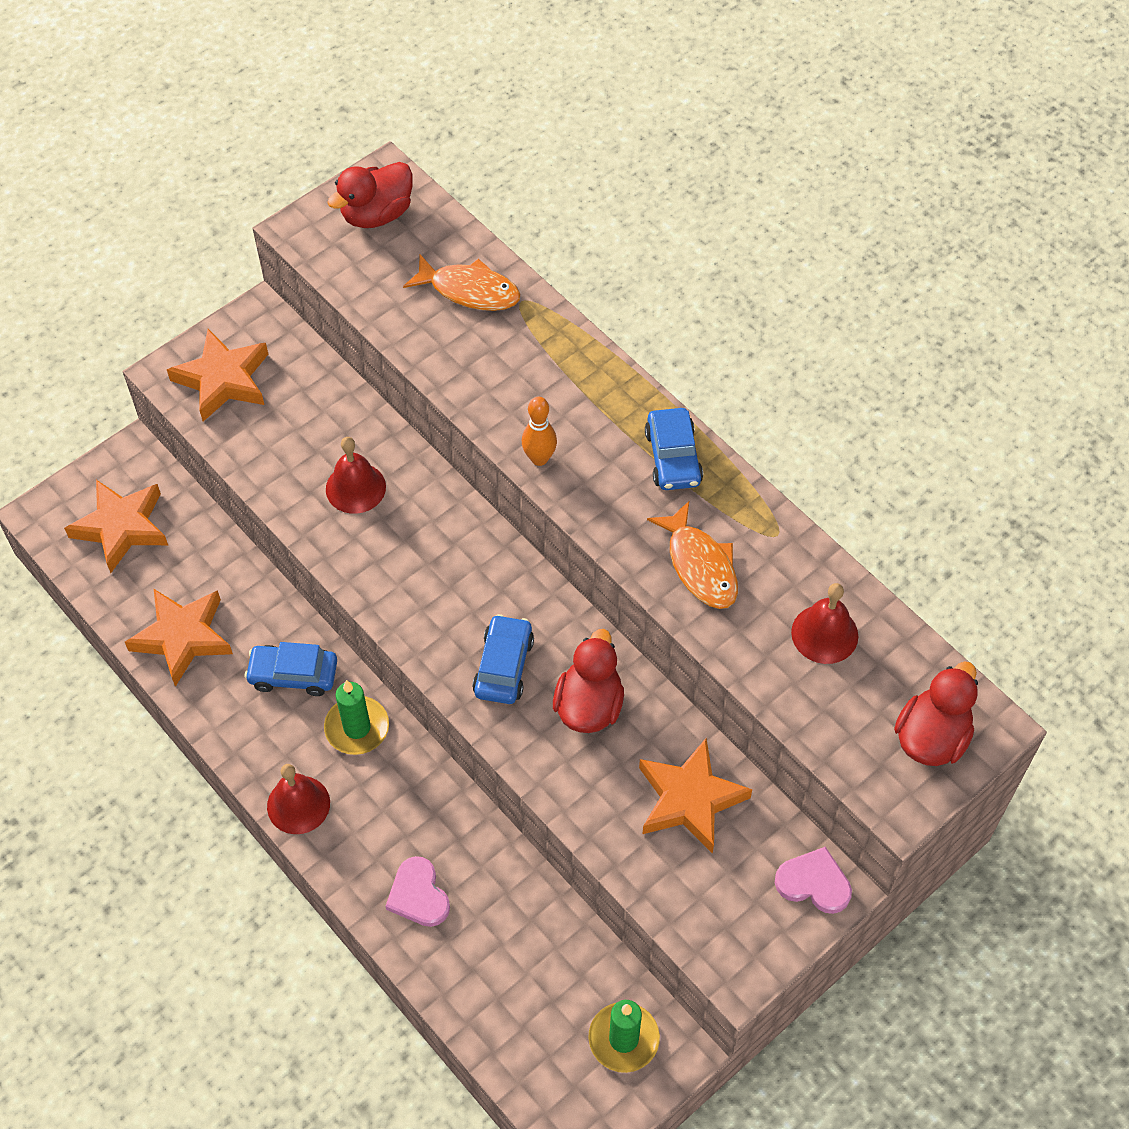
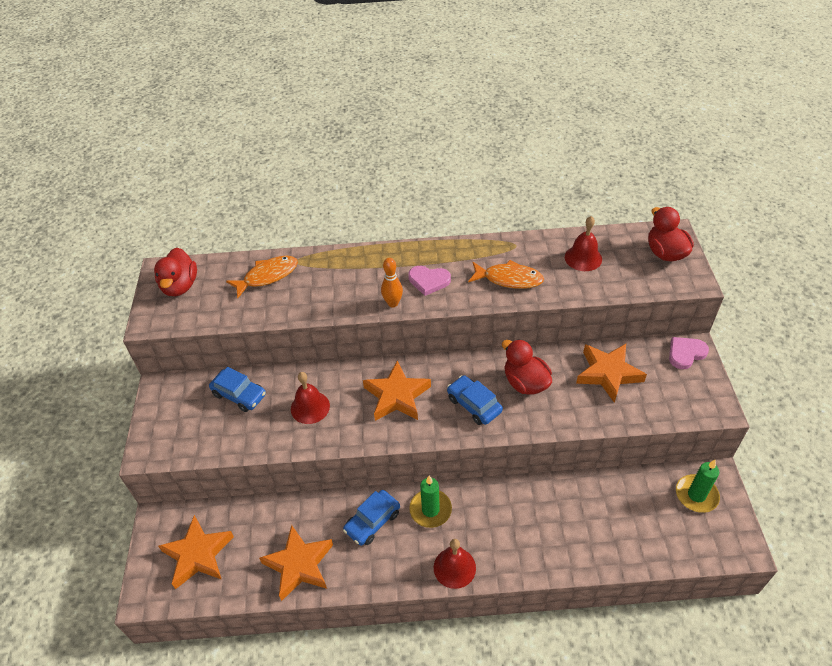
camera: 50 degrees left, 10 degrees down
(223, 380) = (180, 428): orange star -> orange star (397, 396)
(418, 895) = (553, 540): pink heart -> pink heart (429, 281)
(673, 457) = (440, 256): blue car -> blue car (239, 395)

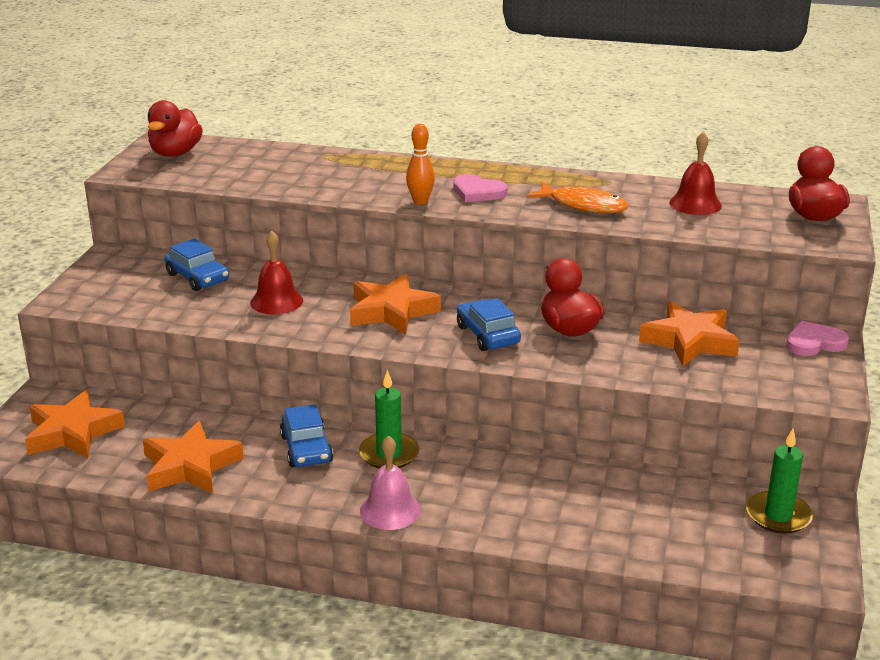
camera: 15 degrees right, 20 degrees down
(267, 276) = (282, 161): orange fish -> none
(372, 521) = (306, 449): blue car -> blue car turned 75 degrees counterclockwise
(454, 567) = (390, 510): red bell -> pink bell

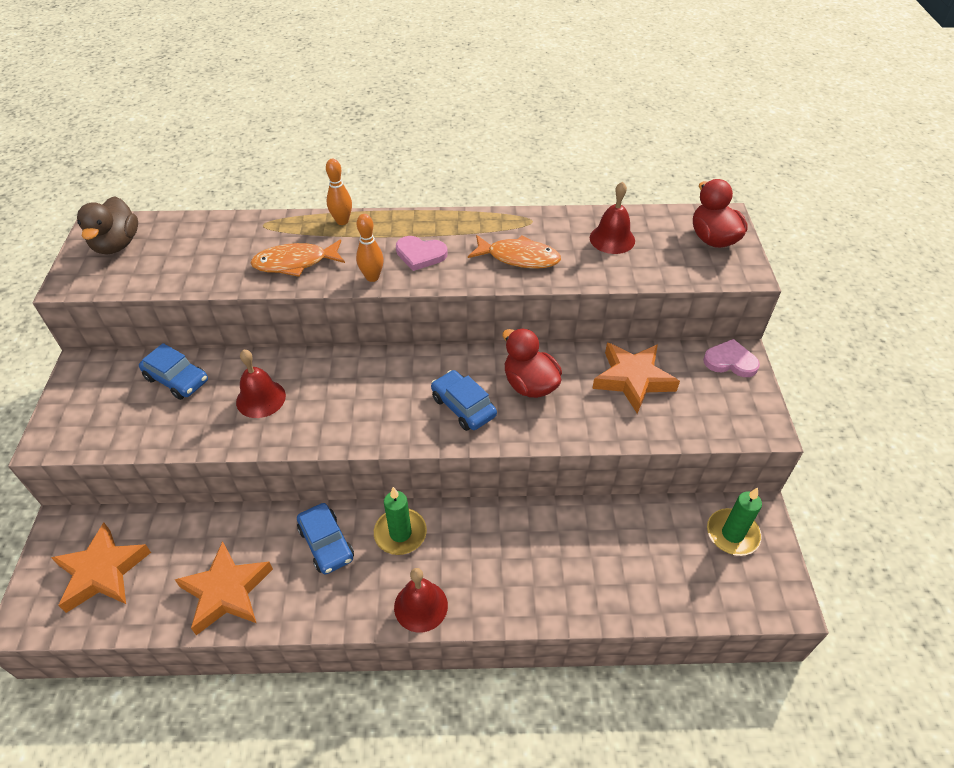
camera: 15 degrees left, 20 degrees up
(175, 153) = (117, 244): red duck -> brown duck
(345, 183) = (295, 263): none -> orange fish
(390, 510) = (421, 606): pink bell -> red bell
(391, 311) = (370, 391): orange star -> none
(405, 161) = (342, 221): none -> orange bowling pin
(814, 343) = (730, 361): pink heart -> pink heart turned 45 degrees clockwise

